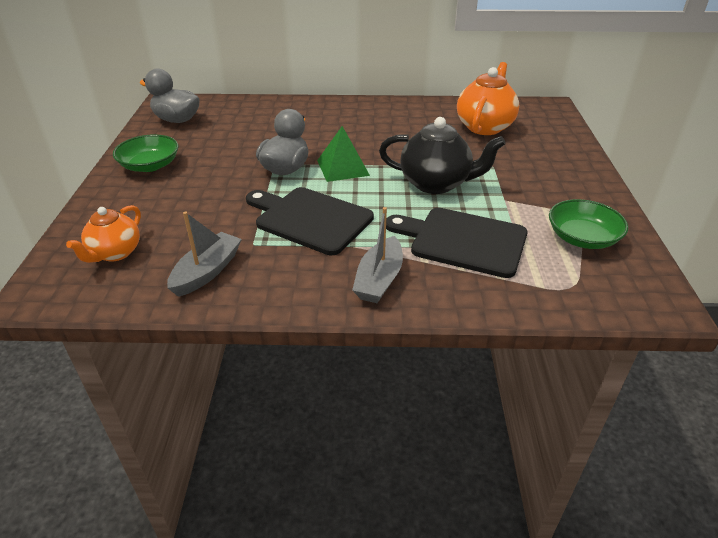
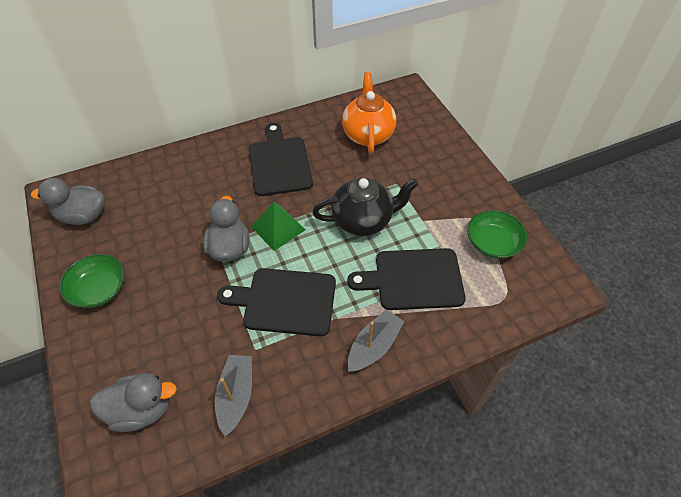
camera: 25 degrees left, 15 degrees up
(115, 253) = (141, 409): orange teapot -> grey duck
(377, 126) = (279, 163): none -> black cutting board
(379, 279) = (374, 346): grey boat -> grey boat turned 135 degrees counterclockwise

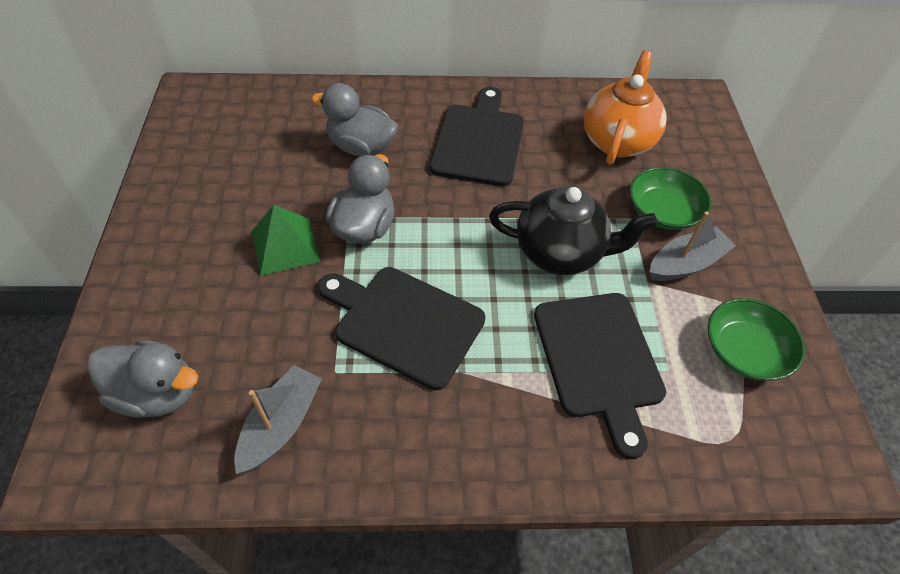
camera: 20 degrees right, 0 degrees up
(83, 216) = (208, 129): grey duck -> grey duck (361, 147)
(99, 289) = (183, 222): green bowl -> green bowl (663, 211)
(278, 228) = (439, 223): green pyramid -> green pyramid (285, 246)
(374, 346) = (499, 433): grey boat -> grey boat (685, 263)
(413, 279) = (599, 360): black cutting board -> black cutting board turned 120 degrees counterclockwise

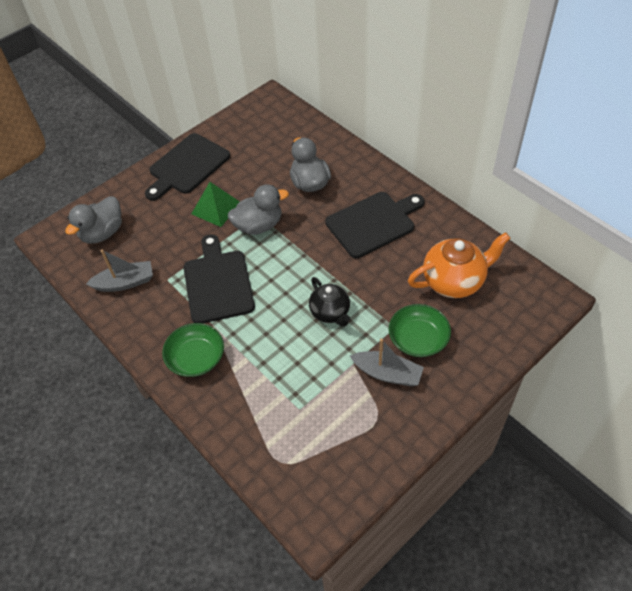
camera: 55 degrees right, 0 degrees up
(157, 393) = (102, 233): grey duck -> grey duck turned 60 degrees clockwise
(560, 253) = (330, 312): black teapot -> black teapot, size x0.65
(599, 360) = (275, 374): black cutting board -> black cutting board (187, 166)
(744, 351) = (350, 438): green bowl -> green bowl (196, 358)

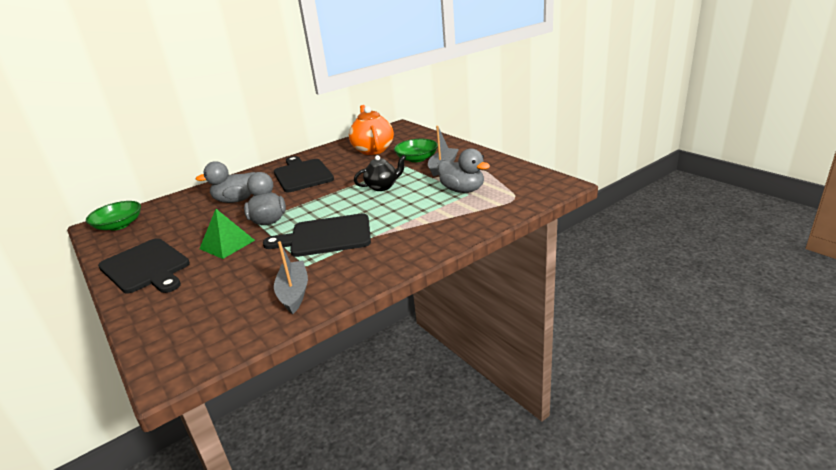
camera: 85 degrees left, 25 degrees down
(102, 233) = (202, 320): grey duck -> grey duck (462, 190)
(196, 358) = (409, 241): green bowl -> green bowl (119, 225)

